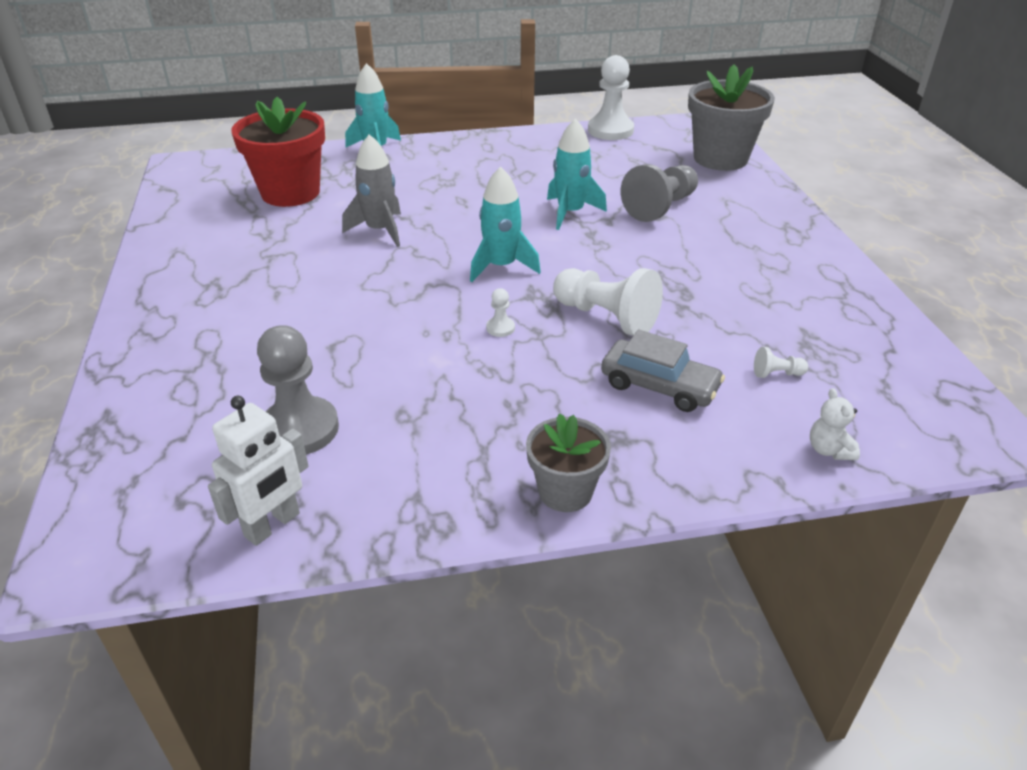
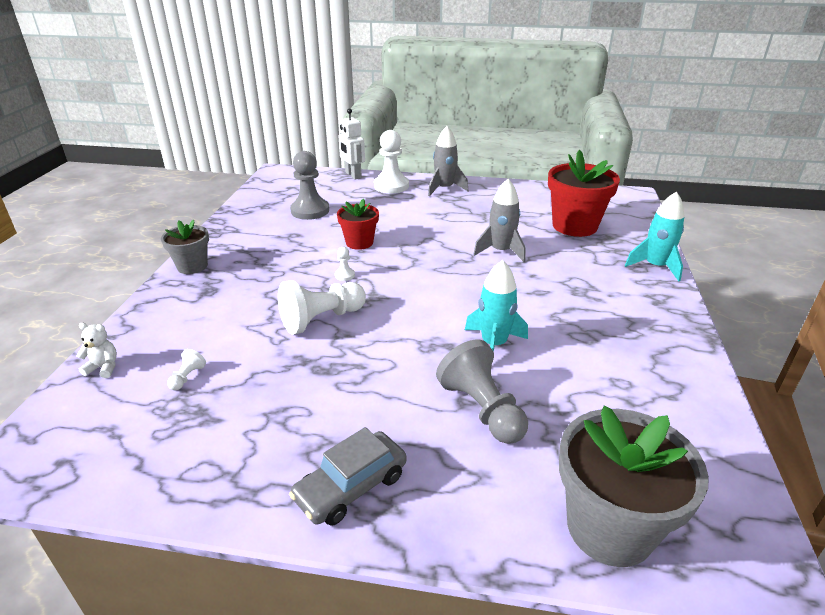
camera: 110 degrees right, 5 degrees down
(173, 303) = (444, 189): none -> grey rocket
(273, 525) = (256, 202): white robot -> white robot (353, 175)
(402, 340) = (359, 243): none -> red flower pot
(501, 266) = (420, 290): turquoise rocket -> none
(610, 130) = (718, 439): white pawn -> white pawn (391, 186)
(659, 386) = (232, 319): grey car -> grey car (351, 487)

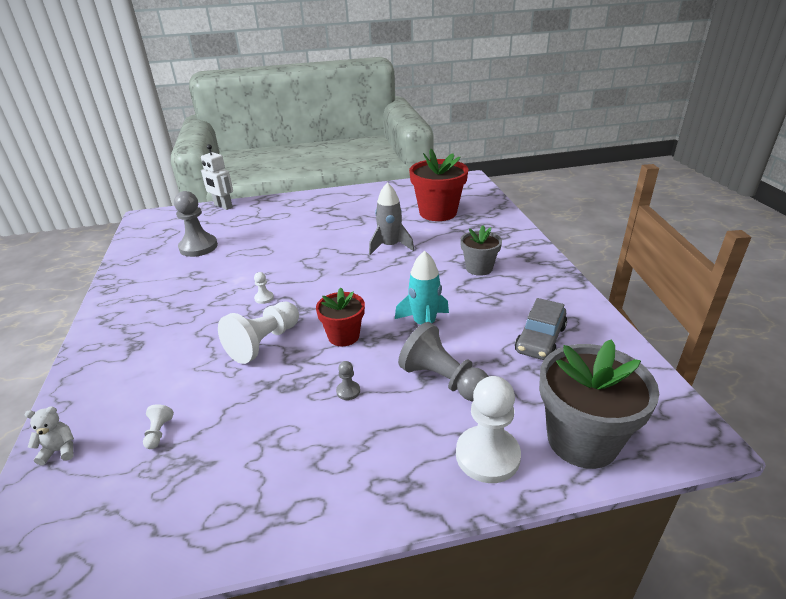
camera: 20 degrees left, 0 degrees up
(192, 266) = (104, 326): grey flower pot -> grey flower pot (479, 268)
(351, 487) = (369, 479): grey car -> grey car (540, 339)
(359, 243) = (262, 266): red flower pot -> red flower pot (343, 336)
(377, 391) = (348, 391): none -> grey pawn
(391, 186) = (264, 209): white pawn -> white pawn (487, 456)
(444, 189) = (314, 202): grey rocket -> none
(655, 267) = (514, 232): turquoise rocket -> none

